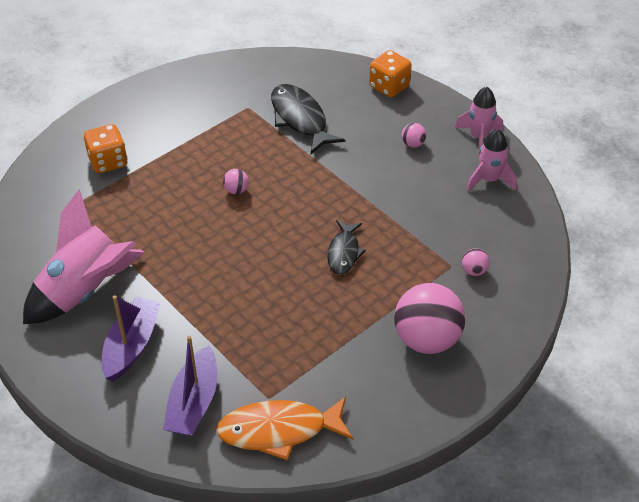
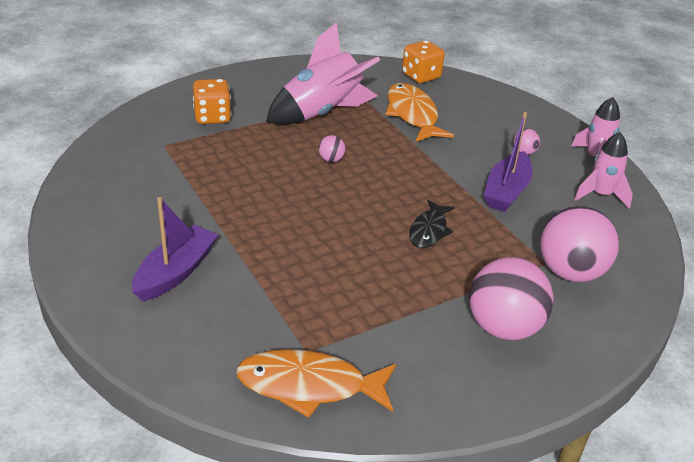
camera: 10 degrees right, 10 degrees down
(85, 291) = (147, 216): pink rocket -> pink rocket (322, 113)
(194, 402) = (222, 339): purple boat -> purple boat (506, 191)
(300, 119) = (413, 115): black fish -> orange fish
(389, 87) = (509, 104): orange dice -> orange dice (421, 76)
(474, 271) = (570, 272): pink ball -> pink ball, size x2.39

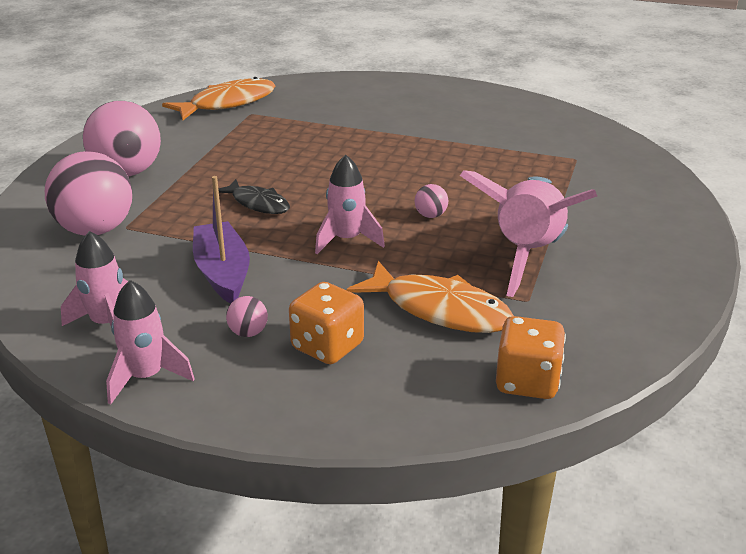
camera: 140 degrees right, 5 degrees down
(176, 272) = (392, 107): purple boat -> none
(212, 117) = (601, 196): orange dice -> orange dice (327, 346)
(406, 172) = (347, 240): none -> pink rocket
(429, 230) = (258, 203): black fish -> black fish turned 150 degrees clockwise

